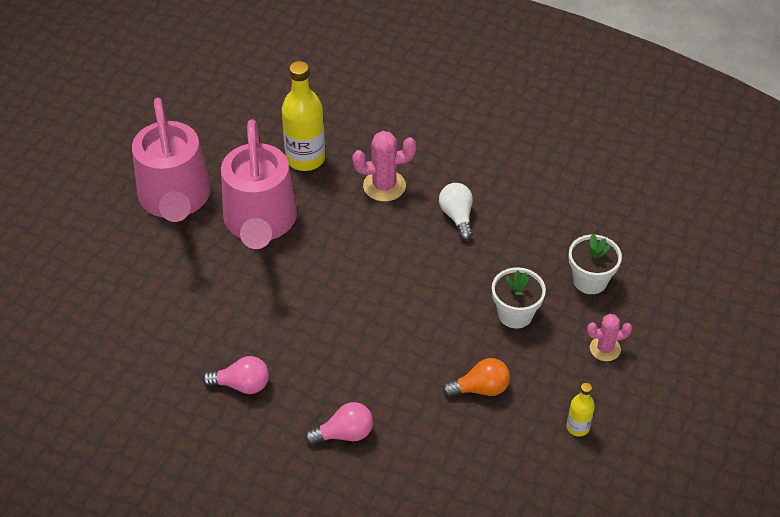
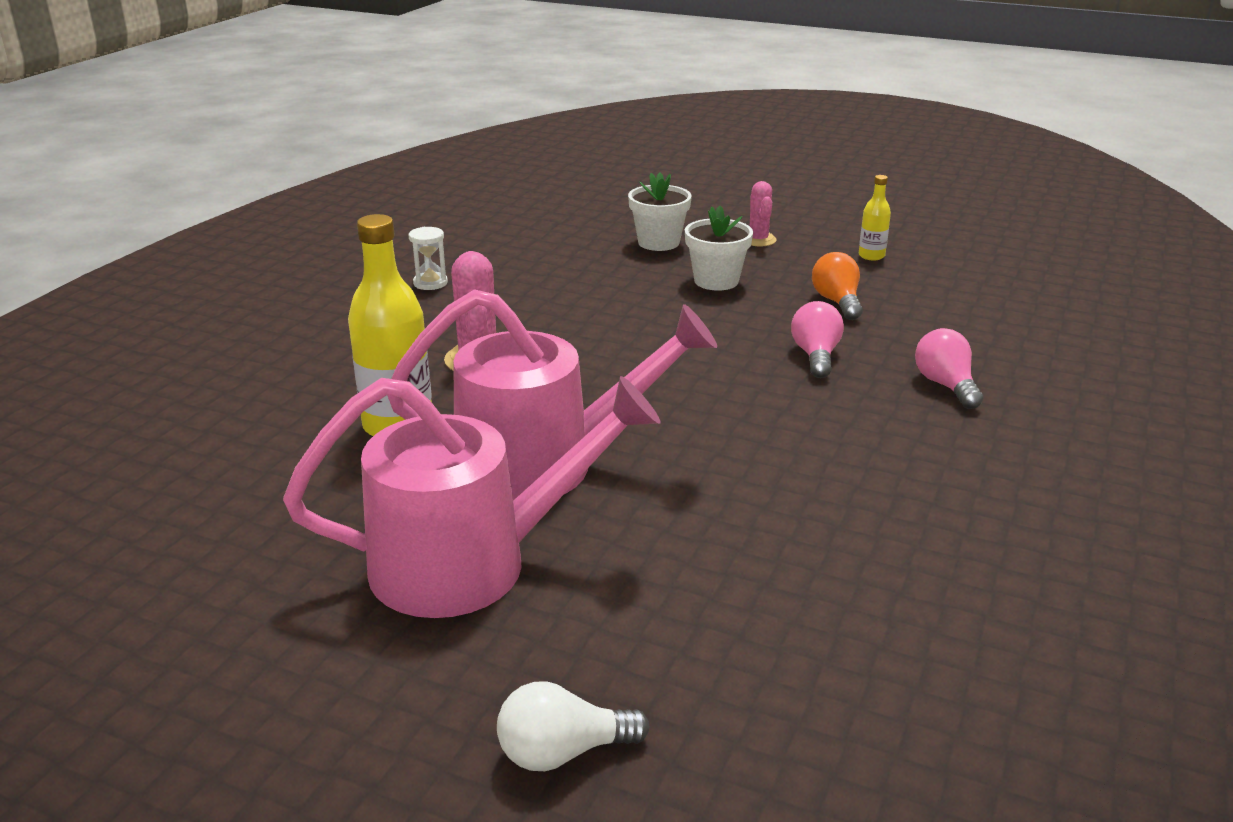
camera: 90 degrees left, 20 degrees down
(242, 385) = (894, 468): pink light bulb -> pink light bulb (816, 356)
(457, 217) = (548, 310): white light bulb -> white light bulb (563, 752)
(499, 152) = (430, 283): none -> white hourglass

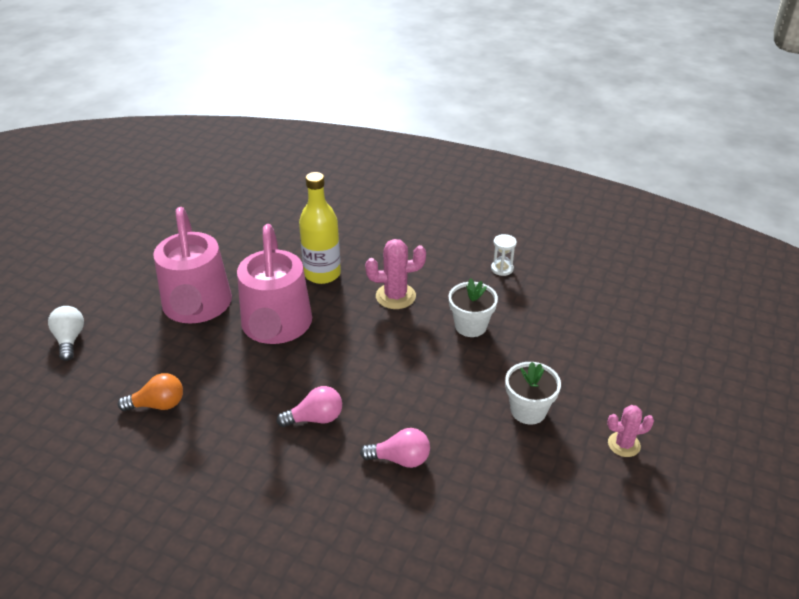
camera: 90 degrees right, 10 degrees up
(658, 242) = (600, 379): white flower pot -> white flower pot (470, 326)
(837, 302) = (497, 485): orange light bulb -> orange light bulb (158, 405)
(871, 256) = (605, 527): yellow bottle -> none
(945, 385) = (352, 534): pink light bulb -> pink light bulb (315, 418)

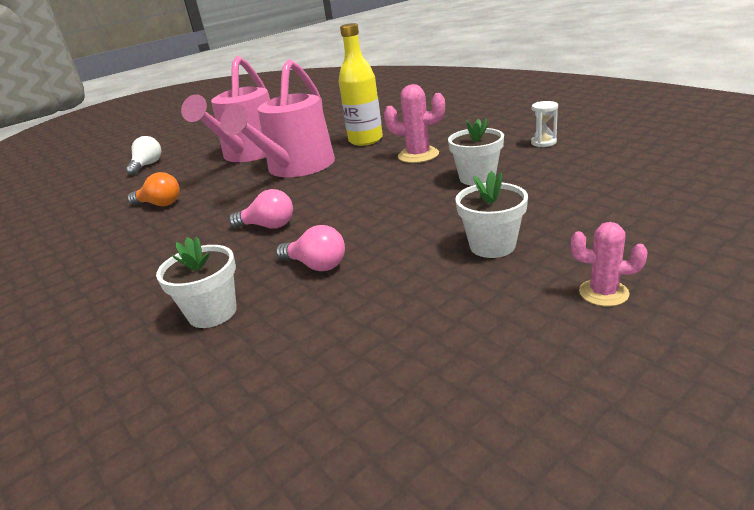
camera: 30 degrees right, 10 degrees down
(349, 530) = (212, 312): none -> white flower pot

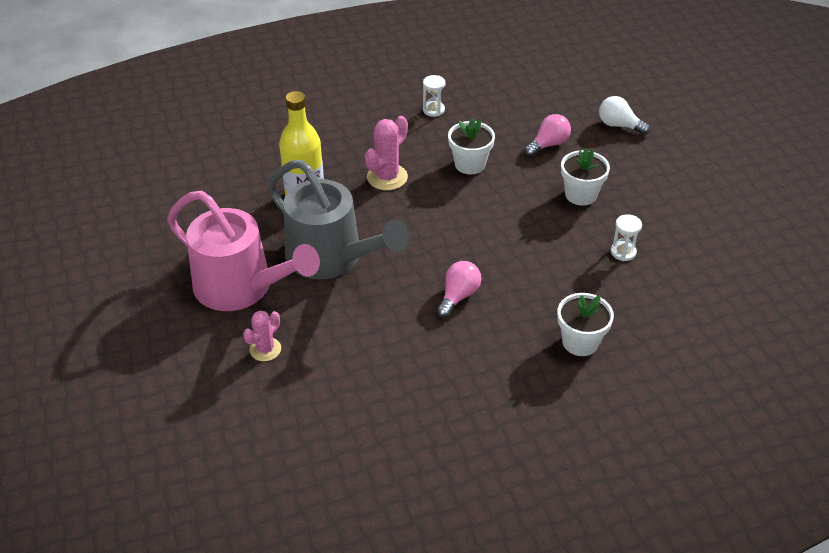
camera: 75 degrees left, 15 degrees up
(147, 165) = (169, 386): white light bulb -> white light bulb (619, 125)
(160, 204) = (330, 373): orange light bulb -> none
(296, 168) = (332, 258): pink watering can -> grey watering can
(316, 265) = (549, 279): pink light bulb -> pink light bulb (548, 145)
(400, 304) = (623, 252): none -> white hourglass
(603, 293) = (657, 177): pink cactus -> pink cactus (265, 349)

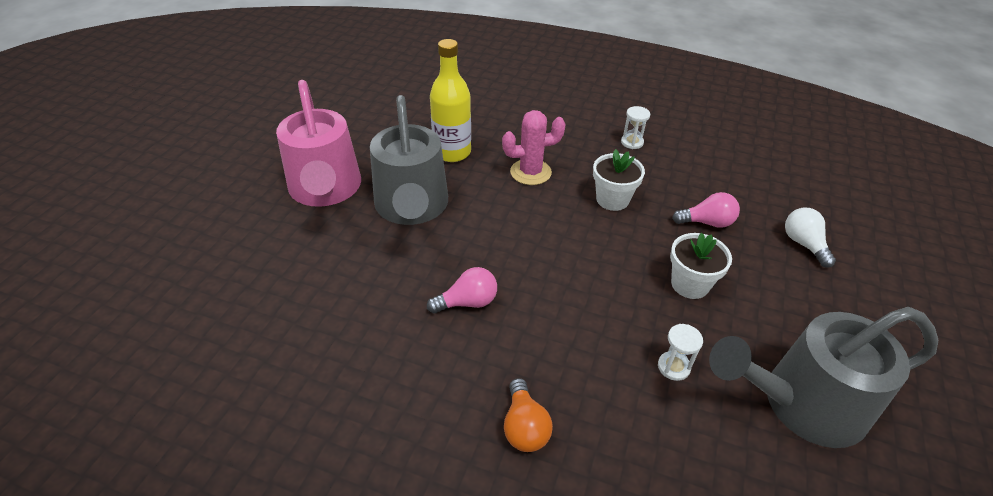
camera: 40 degrees right, 0 degrees up
(265, 349) = (279, 244): pink cactus -> none
(580, 342) = (524, 427): white flower pot -> orange light bulb
(705, 228) = (801, 404): none -> grey watering can

